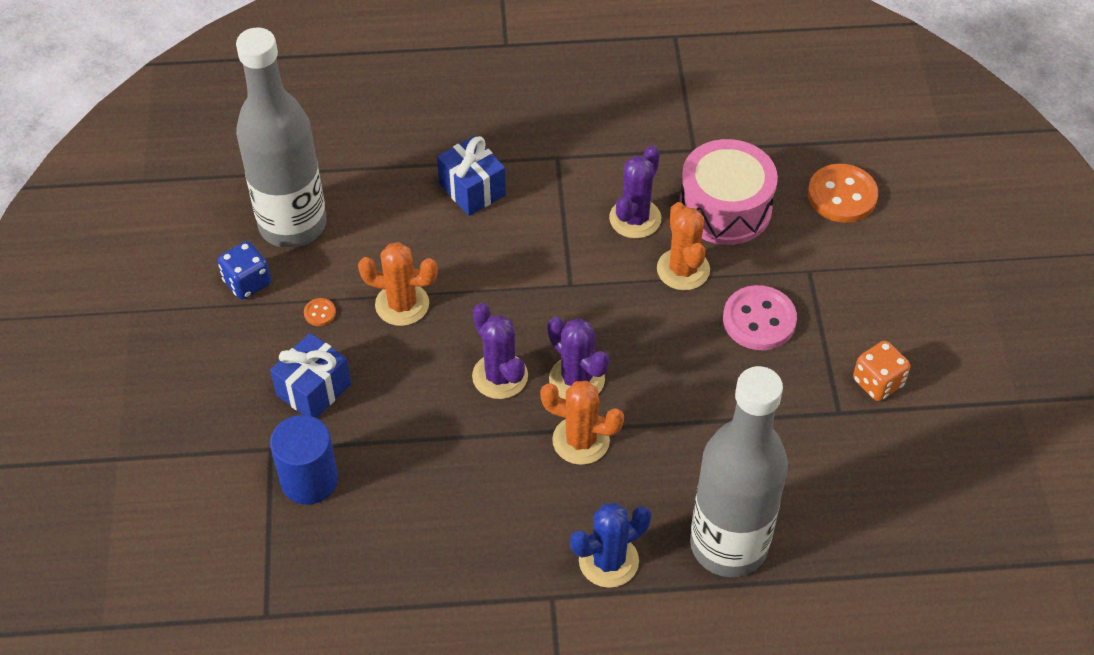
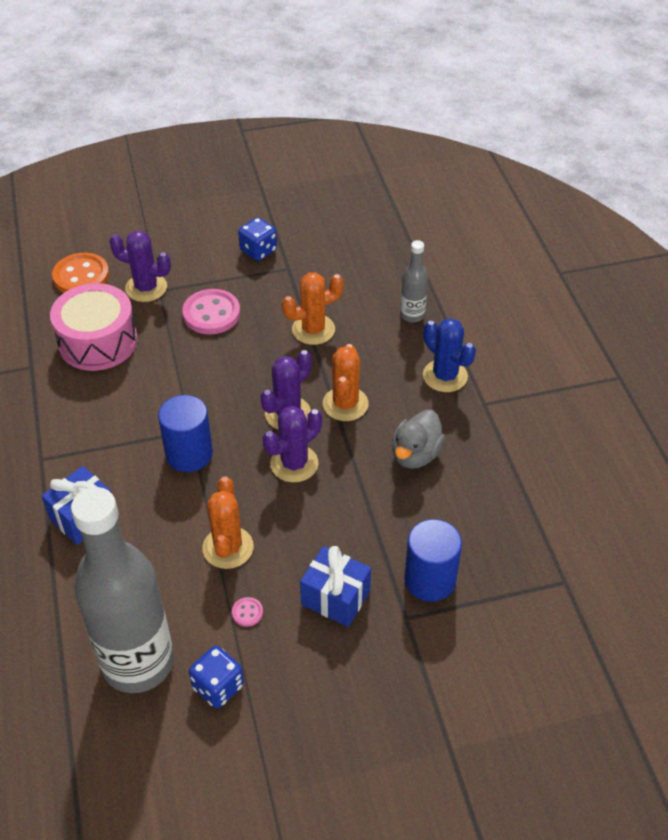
camera: 100 degrees left, 5 degrees down
(320, 313) = (247, 612): orange button -> pink button
(485, 501) = (415, 454): none -> grey duck
(536, 281) = (189, 454): none -> blue cylinder
(635, 218) = (113, 396): purple cactus -> purple cactus (146, 288)
(683, 269) = (166, 361): orange cactus -> orange cactus (313, 330)
(728, 545) = (412, 315): grey bottle -> grey bottle, size x0.44
(877, 382) = (258, 251): orange dice -> blue dice

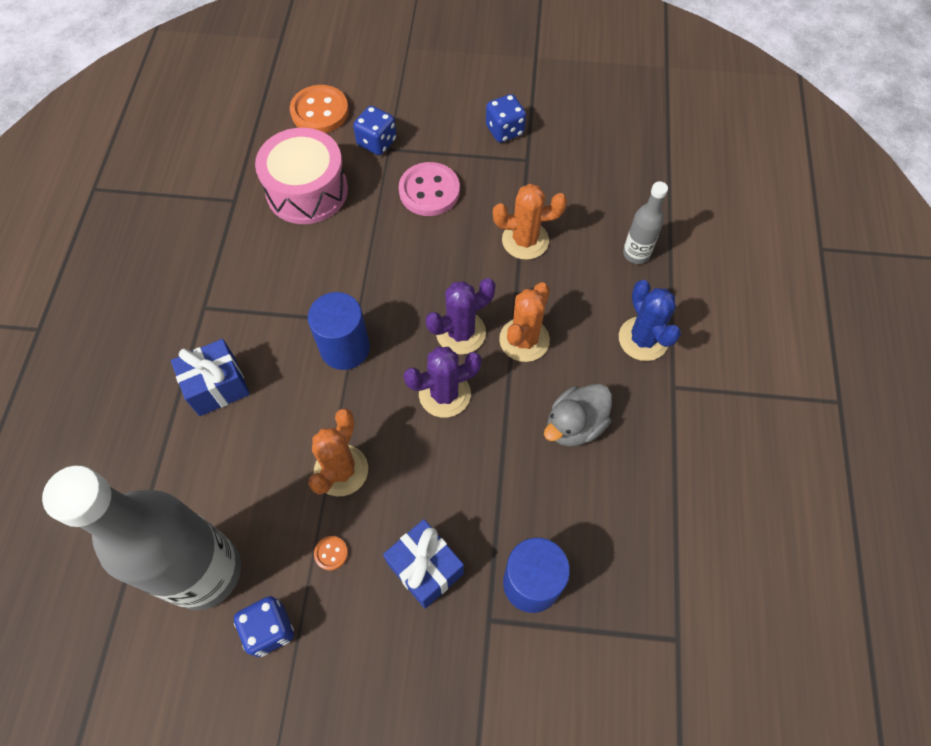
camera: 20 degrees right, 15 degrees up
(146, 288) = (377, 142): purple cactus -> blue dice
(247, 612) = (331, 553): pink button -> orange button

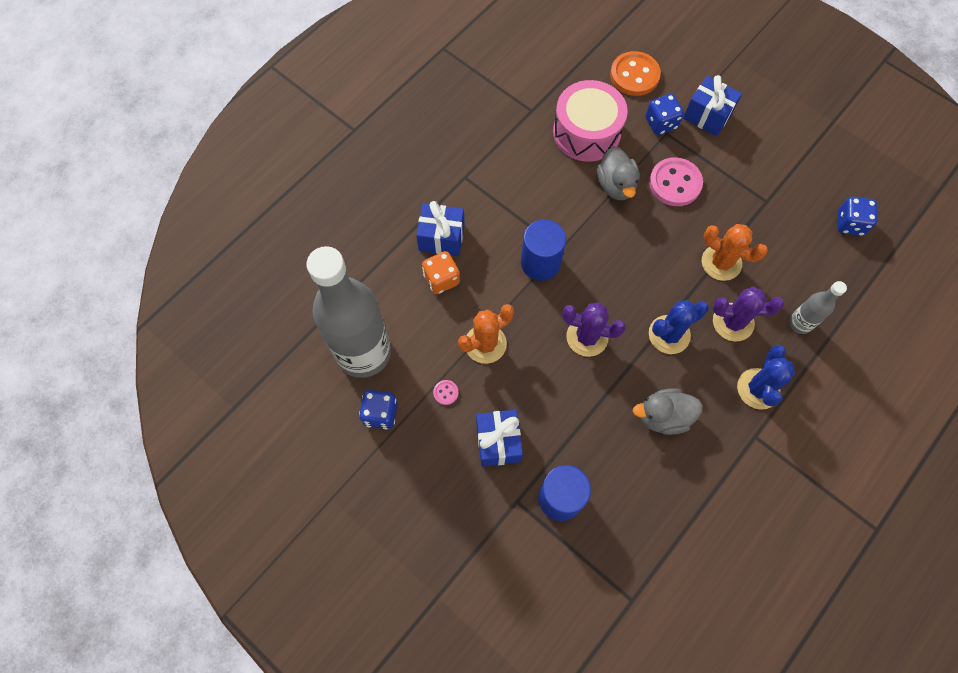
camera: 35 degrees right, 5 degrees up
(246, 431) = (441, 279): none -> orange dice
(331, 553) = (445, 392): orange button -> pink button
(372, 225) = (616, 185): none -> grey duck
(417, 112) = (707, 116): none -> blue gift
(460, 332) = (627, 301): purple cactus -> purple cactus (733, 322)
(504, 130) = (765, 168): blue dice -> blue dice (850, 223)
(524, 340) = (669, 334): orange cactus -> blue cactus

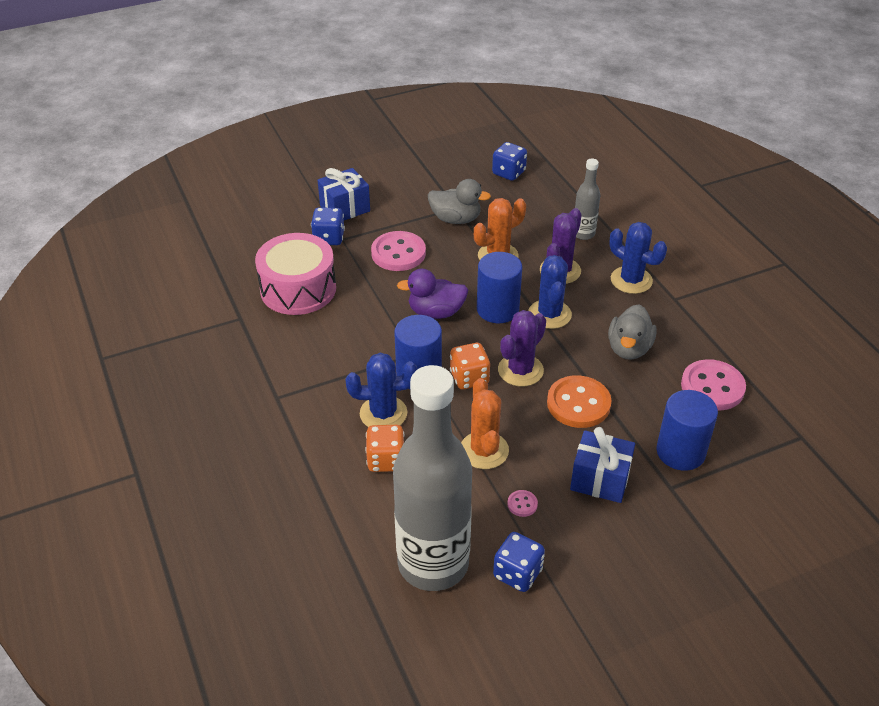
camera: 65 degrees left, 25 degrees down
(441, 238) = (336, 443): blue gift -> none
(486, 256) = (383, 413): none -> blue cactus
(556, 301) = (469, 378): none -> orange dice
(616, 185) = (371, 291): grey duck -> grey duck (456, 219)
(619, 244) = (436, 312): none -> purple duck
(634, 75) = (263, 235): orange button -> orange button (578, 404)
(650, 290) = (497, 309): none -> blue cylinder
(653, 504) = (712, 387): none -> pink button

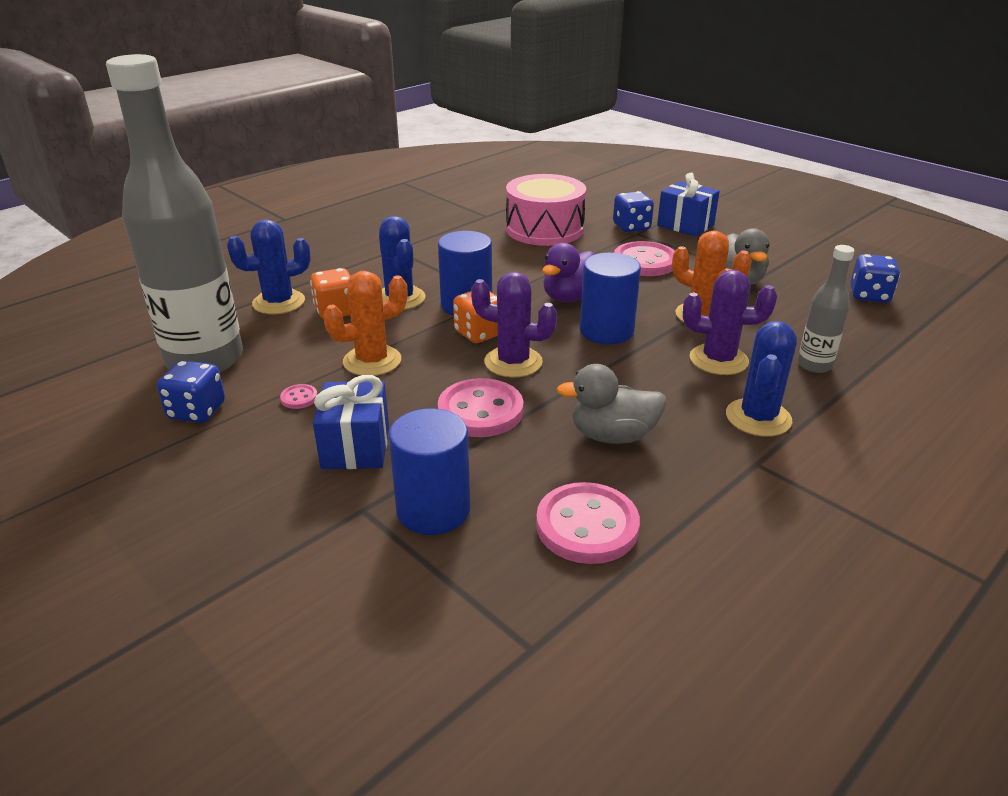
camera: 70 degrees right, 10 degrees down
(436, 312) = (569, 297): purple duck -> purple duck turned 120 degrees counterclockwise
(549, 314) = (628, 365): blue cactus -> blue cactus (279, 302)
(578, 404) = (480, 411): orange button -> pink button

